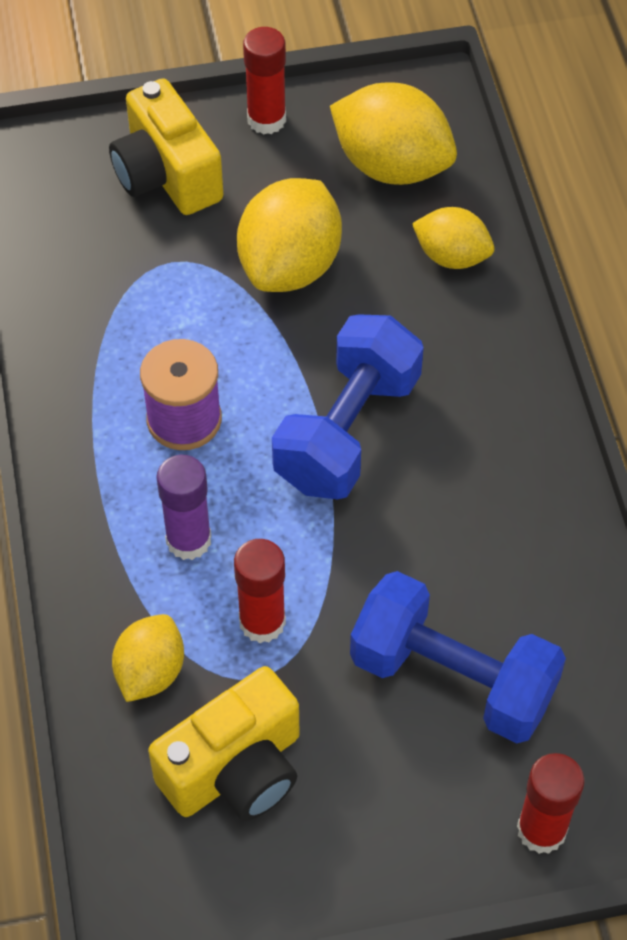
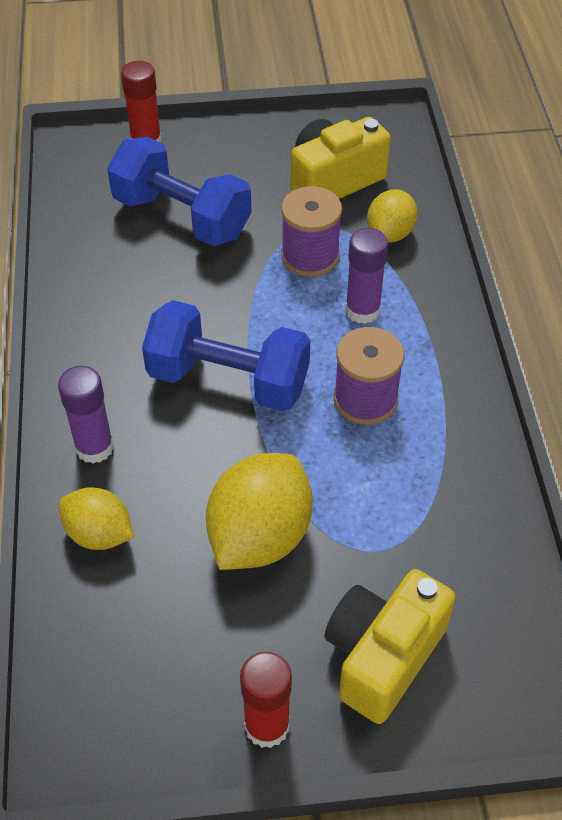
camera: 175 degrees left, 5 degrees down
(166, 175) = (383, 656): yellow camera -> yellow camera turned 120 degrees counterclockwise
(262, 622) = (310, 256): red glue stick -> purple spool
(347, 431) = (228, 380): blue dumbbell -> blue dumbbell turned 75 degrees clockwise
(392, 166) = (135, 647): yellow lemon -> none
(481, 341) = (94, 447): none -> purple glue stick

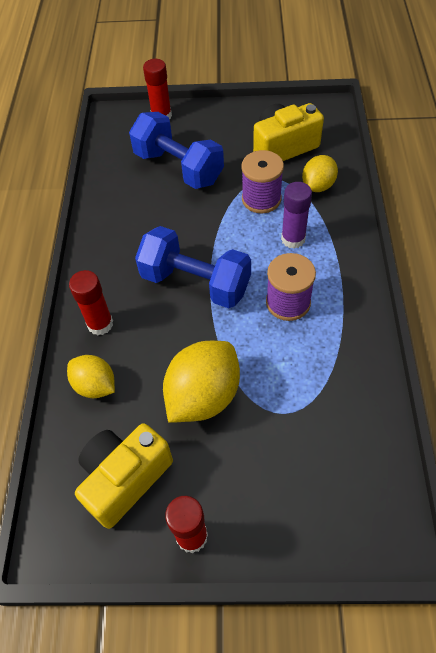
camera: 10 degrees right, 5 degrees up
(94, 447) = (100, 324): purple glue stick -> red glue stick
(383, 656) = (279, 492): yellow camera -> yellow camera (125, 478)

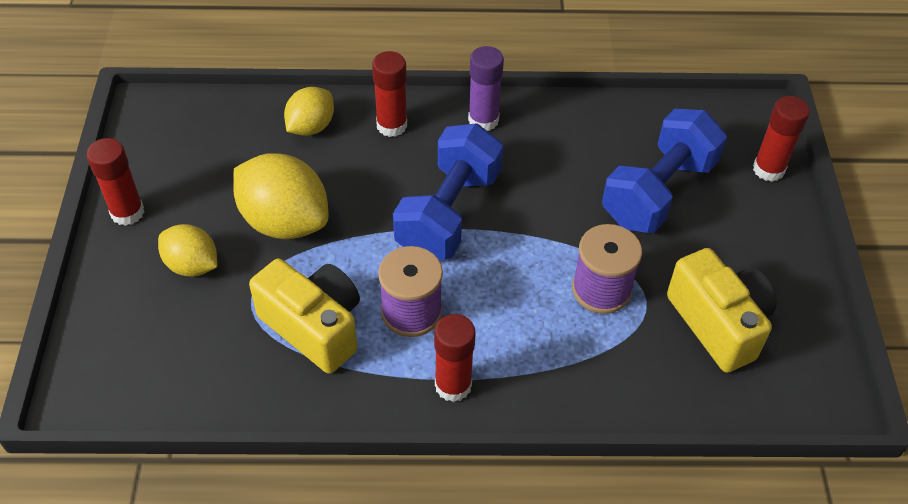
camera: 85 degrees right, 5 degrees down
(125, 478) = (199, 157): yellow camera -> yellow camera (314, 327)
(293, 239) = (523, 324): purple glue stick -> purple glue stick (483, 120)
(318, 185) = (635, 365): yellow lemon -> yellow lemon (192, 265)
(346, 276) = (453, 385): none -> red glue stick

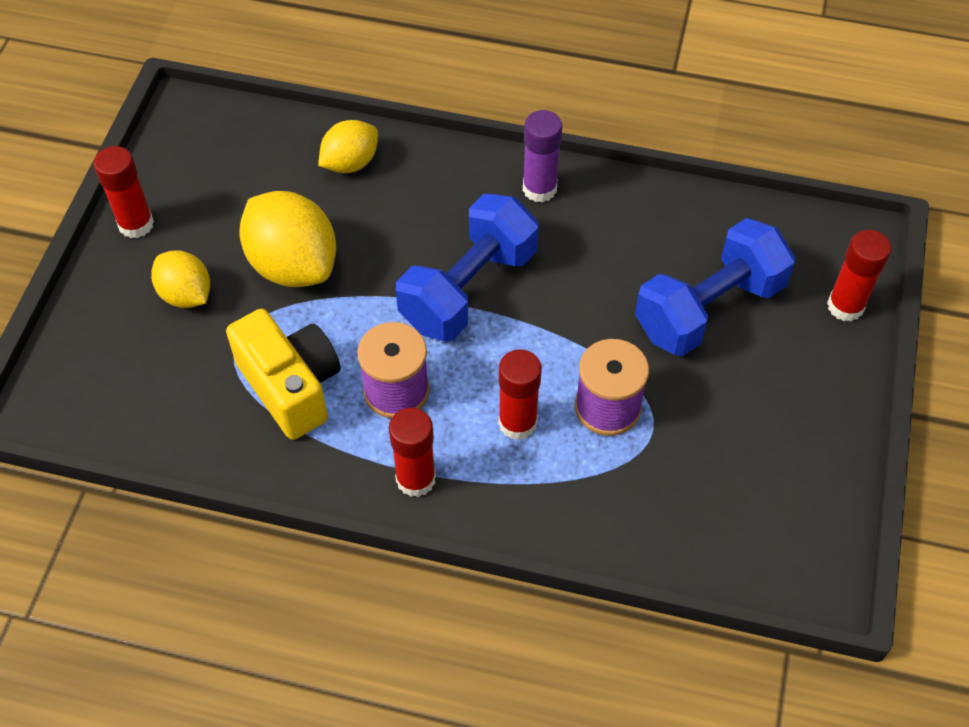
camera: 15 degrees right, 5 degrees up
(391, 125) = (437, 177): red glue stick -> red glue stick (517, 423)
(718, 323) = (724, 472): yellow camera -> none

